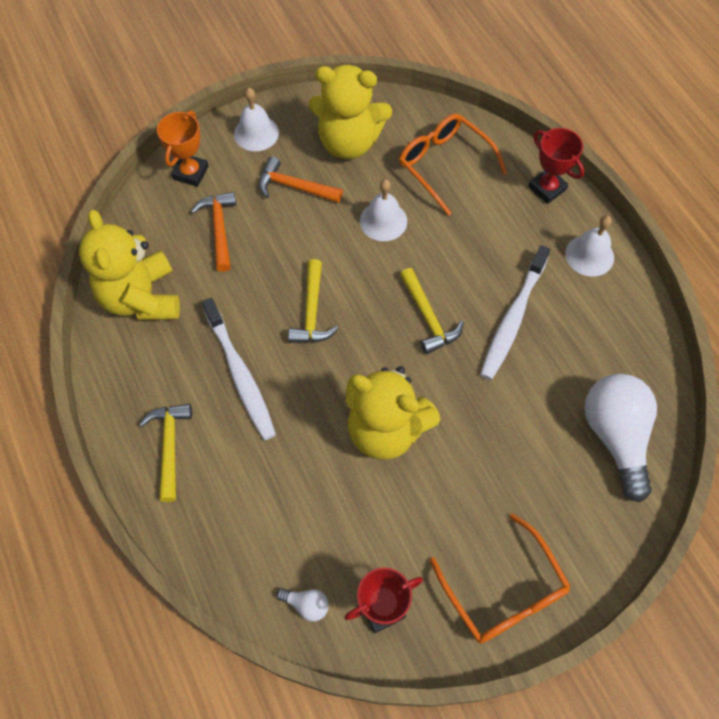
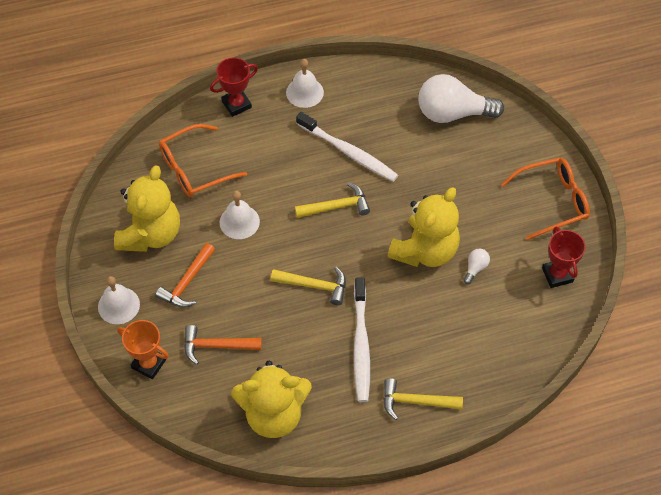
camera: 80 degrees left, 5 degrees down
(240, 374) = (361, 344): white toothbrush -> white toothbrush turned 105 degrees clockwise
(306, 605) = (549, 321): white light bulb -> white light bulb (475, 268)

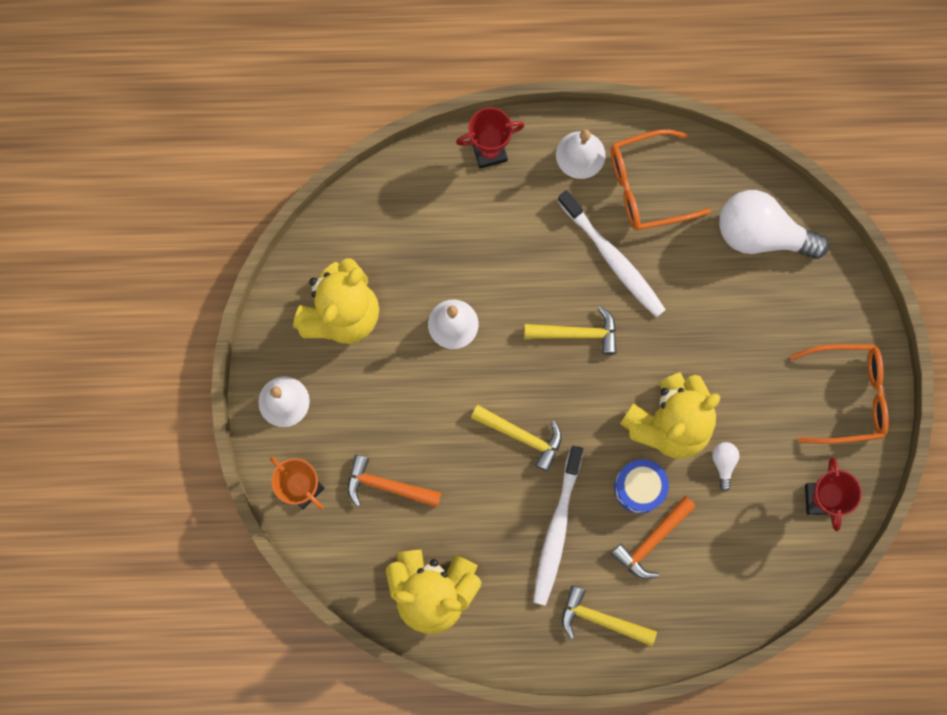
camera: 15 degrees right, 20 degrees up
(187, 282) = (371, 391): orange hammer -> orange hammer (652, 540)
(194, 169) = (415, 233): orange glasses -> orange glasses (647, 186)
(416, 300) = (639, 487): none -> blue drum
(475, 268) = (723, 463): white light bulb -> white light bulb turned 45 degrees counterclockwise

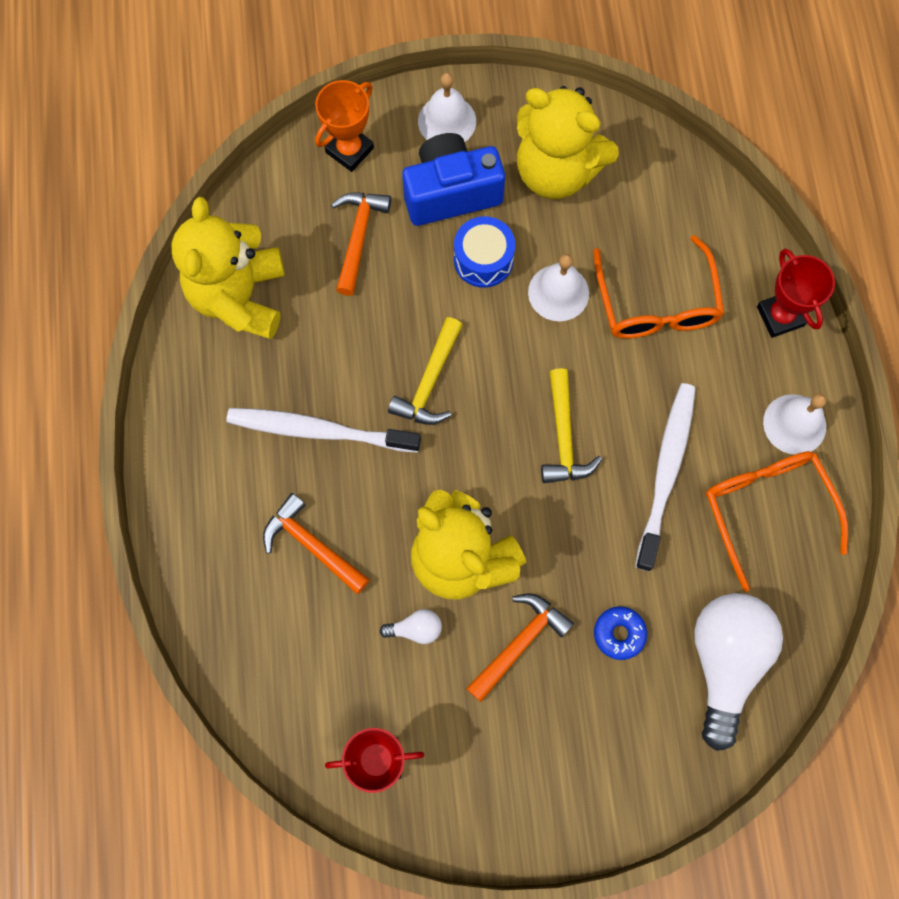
camera: 85 degrees right, 5 degrees down
(353, 404) = (451, 192): none -> blue camera
(601, 619) = (213, 490): yellow hammer -> none
(612, 258) = (665, 473): white toothbrush -> white toothbrush turned 150 degrees clockwise
(639, 487) = (377, 525): blue drum -> blue drum (483, 259)
(736, 309) = (619, 634): none -> blue donut
(739, 385) = (519, 643): none -> orange hammer
(847, 395) = (520, 790): orange glasses -> orange glasses (656, 303)

